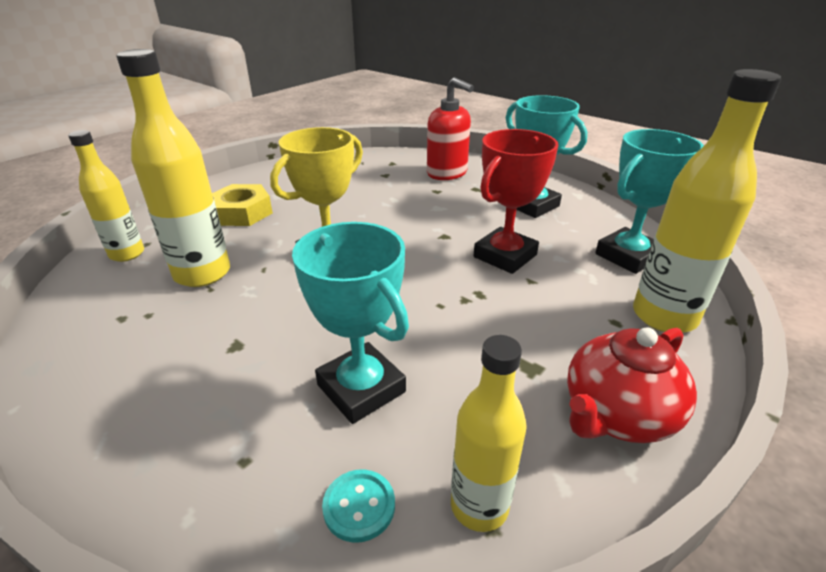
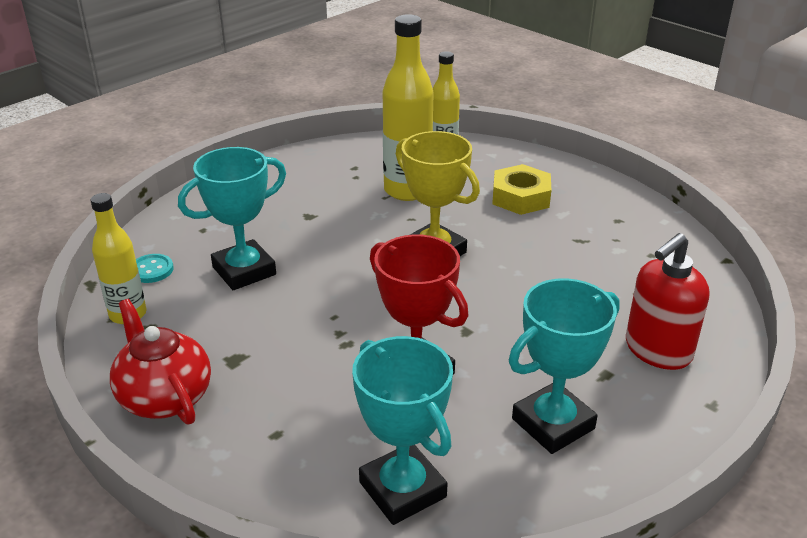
camera: 95 degrees right, 0 degrees up
(664, 316) = (273, 478): yellow bottle -> none

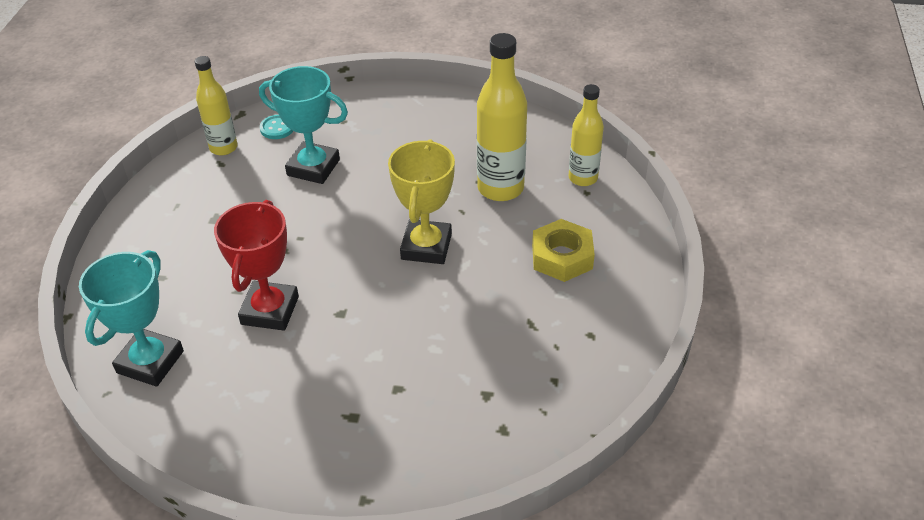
camera: 55 degrees right, 10 degrees up
(164, 397) = (160, 211): red teapot -> none
(553, 424) = (269, 410): turquoise trophy -> none
(657, 350) = (410, 438): red soap dispenser -> none

